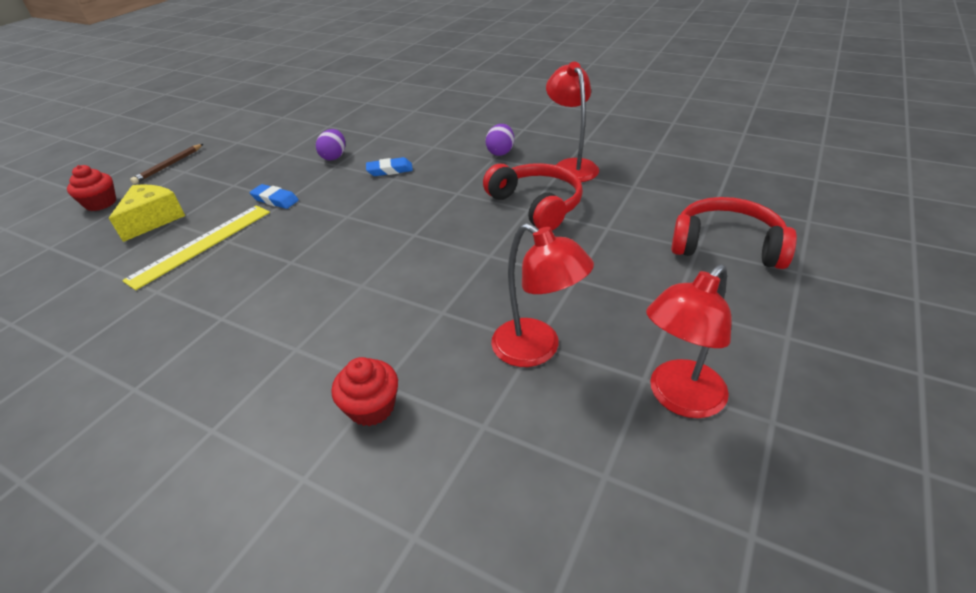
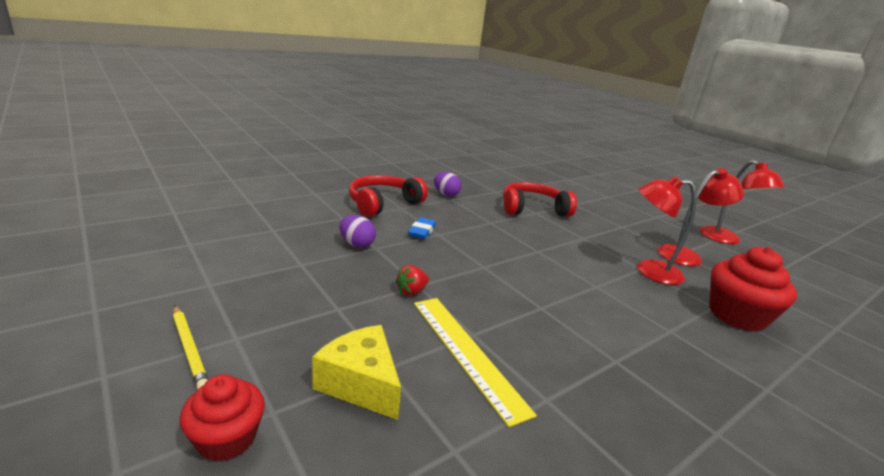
camera: 70 degrees left, 15 degrees down
(168, 165) = (189, 349): brown pencil -> yellow pencil
(275, 200) = (411, 291): blue eraser -> red strawberry
(371, 407) = (737, 315): red cupcake -> red cupcake, size x1.63
(571, 166) = (493, 187): red lamp -> red lamp (649, 271)
(726, 245) = (609, 191): red headphones -> red headphones (383, 203)

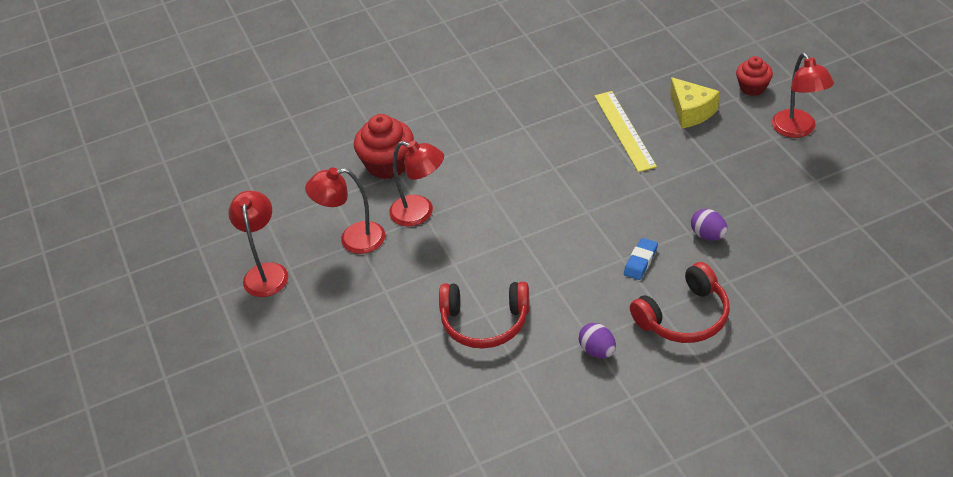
camera: 160 degrees left, 20 degrees up
(189, 349) = (798, 130): yellow pencil -> red lamp
(411, 291) = (657, 179): red strawberry -> none

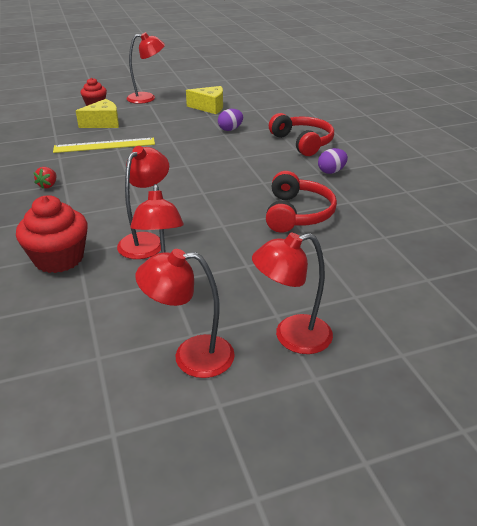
camera: 90 degrees left, 10 degrees down
(285, 330) = (292, 337): none -> red lamp
(517, 117) = (48, 185): none -> red strawberry
(640, 261) = (247, 151): blue eraser -> none
(785, 201) = (209, 107): none -> yellow cheese

